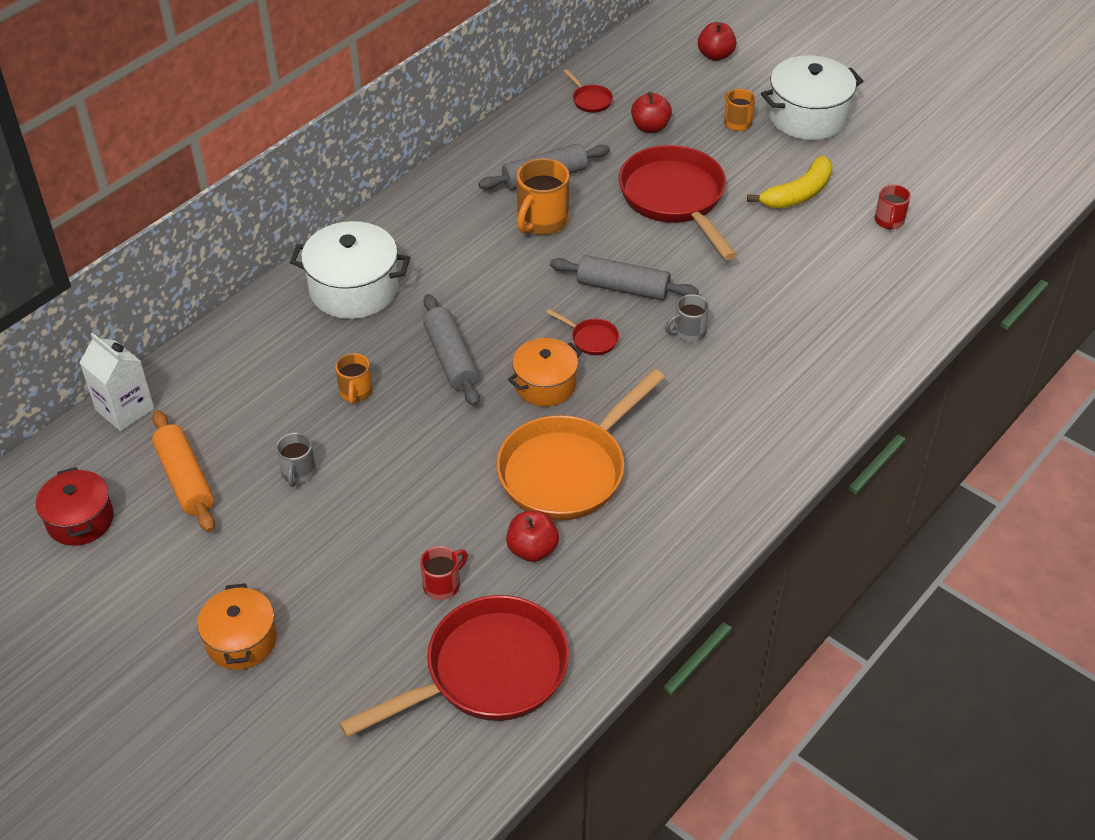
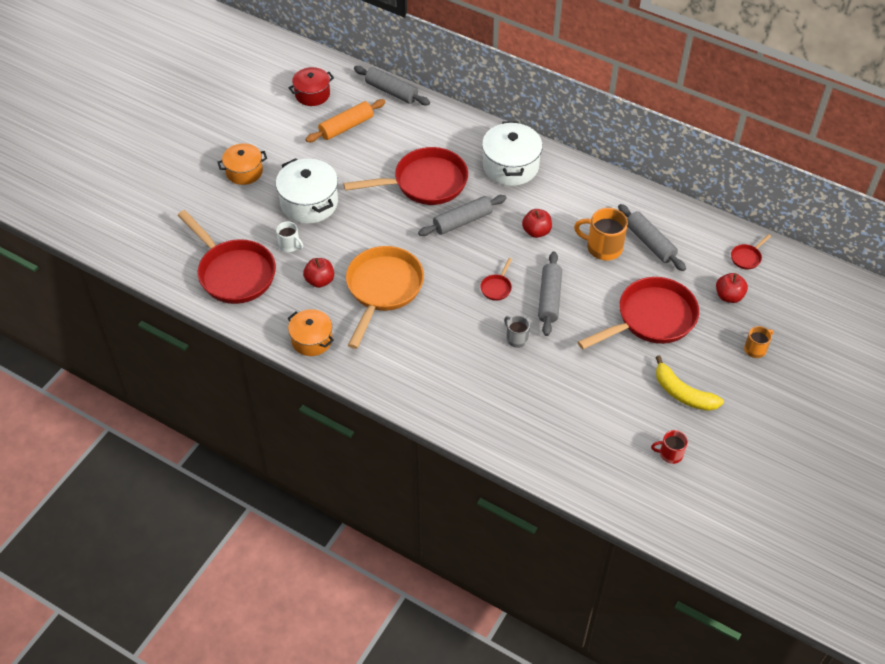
camera: 80 degrees right, 5 degrees up
(125, 409) = (391, 91): white carton -> grey rolling pin
(298, 472) = (359, 170): grey mug -> none
(355, 392) = (424, 183): orange mug -> red pan
(443, 584) = (290, 245): red mug -> white mug
(545, 385) = (450, 269): orange pot -> orange pot (312, 340)
(568, 470) = (383, 289): orange pan -> orange pan turned 75 degrees clockwise
(715, 55) = (837, 329): red apple -> red apple (536, 231)
(807, 117) = (781, 395): white pot -> white pot (309, 203)

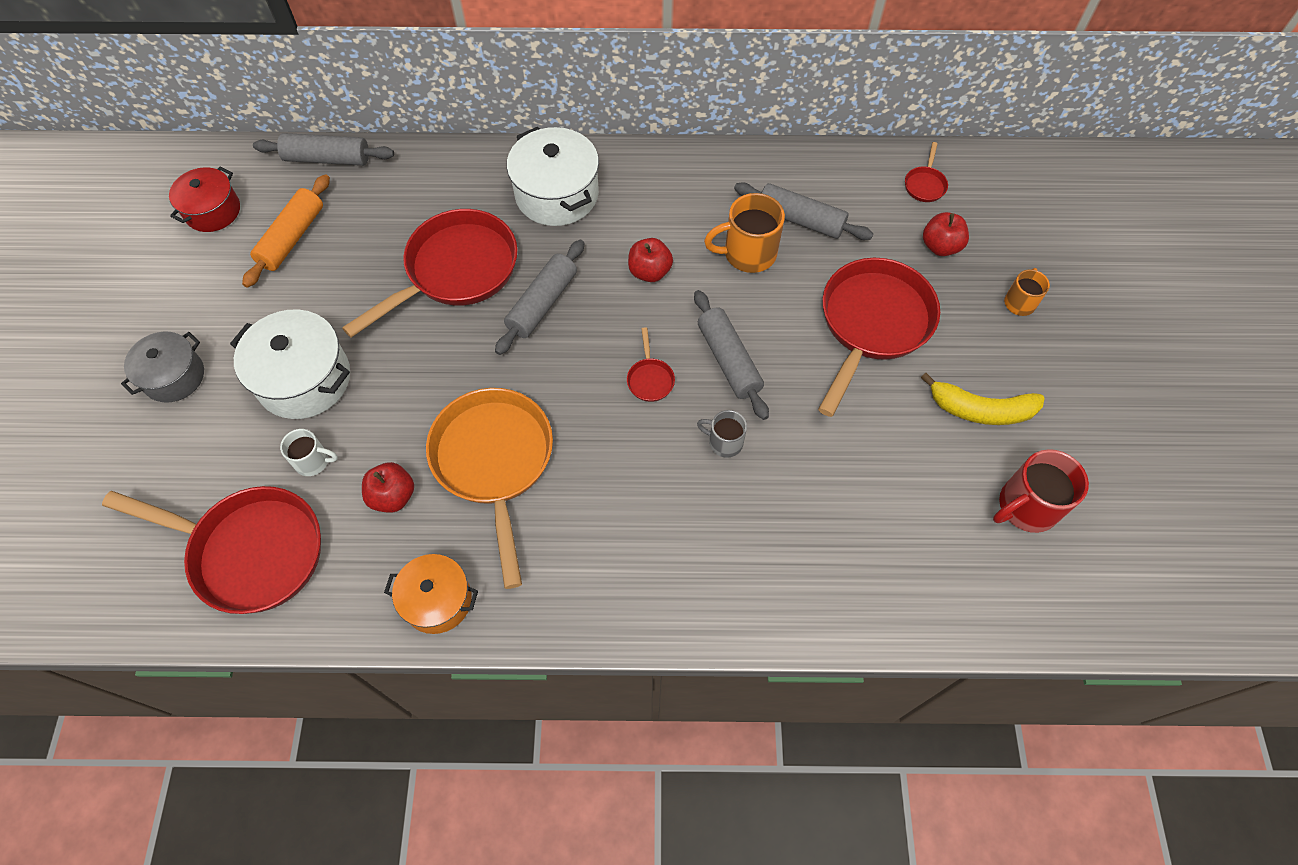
camera: 30 degrees left, 10 degrees up
(244, 172) = (174, 377): orange pot -> grey pot
(670, 454) = (1026, 507): red mug -> red mug, size x1.71

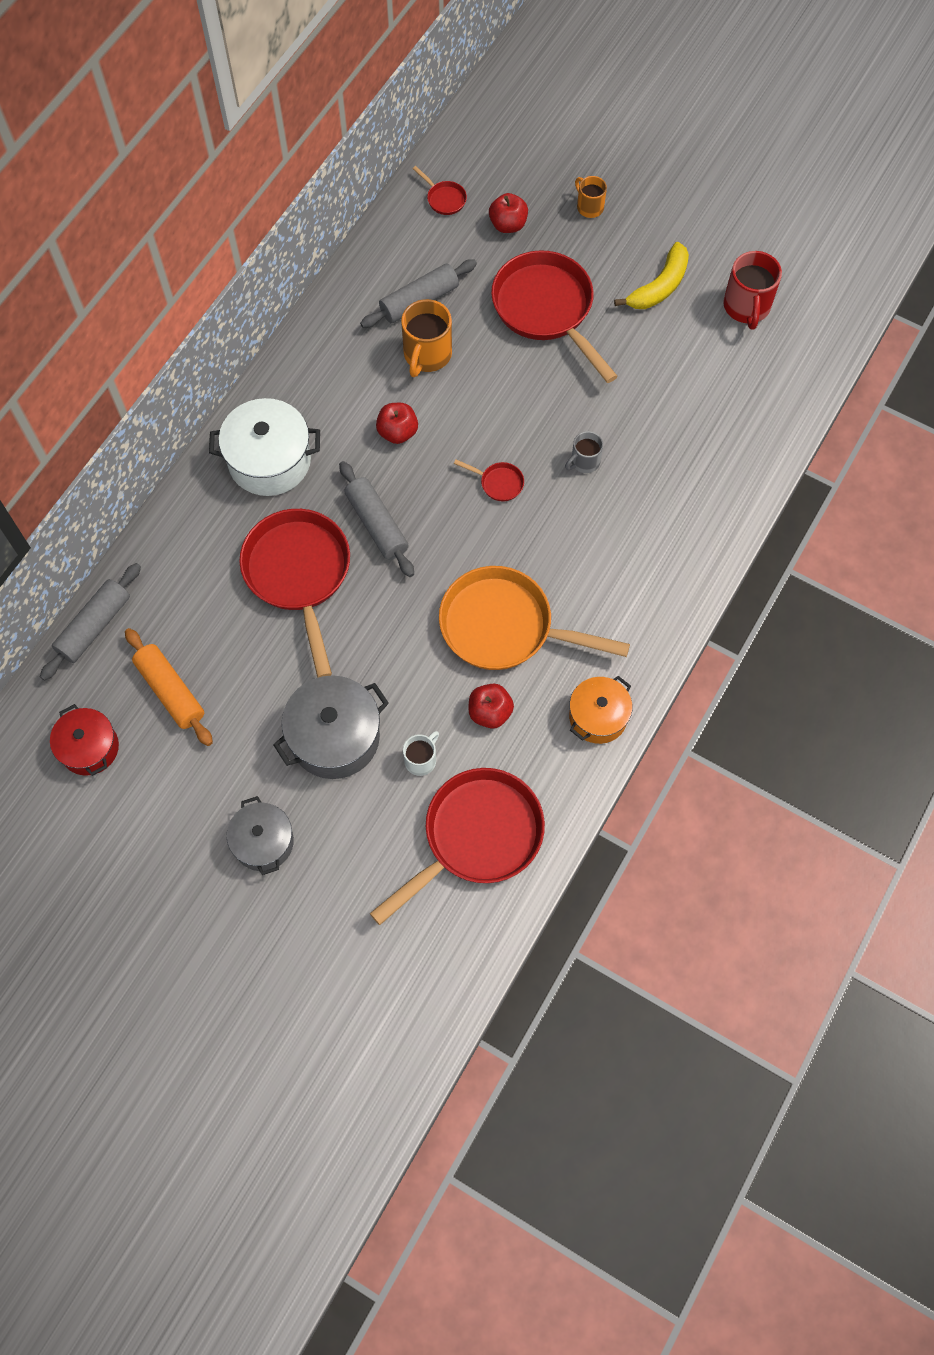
camera: 60 degrees left, 5 degrees up
(304, 379) = (335, 737): white pot -> grey pot
(728, 360) = (516, 421): grey rolling pin -> none

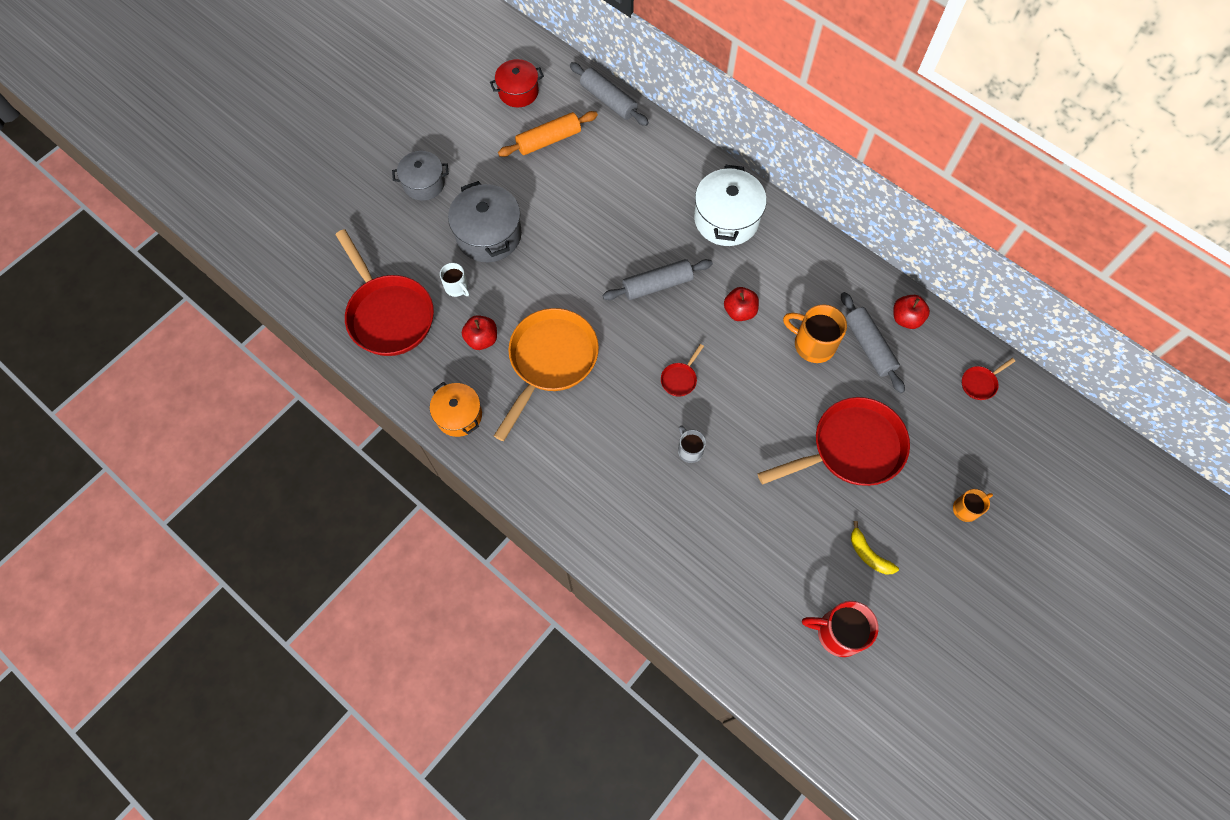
camera: 100 degrees right, 0 degrees up
(299, 575) = (624, 227): red pan -> none
(508, 225) = (948, 432): red apple -> red apple (906, 318)
(659, 286) = (868, 554): yellow banana -> yellow banana, size x0.66

